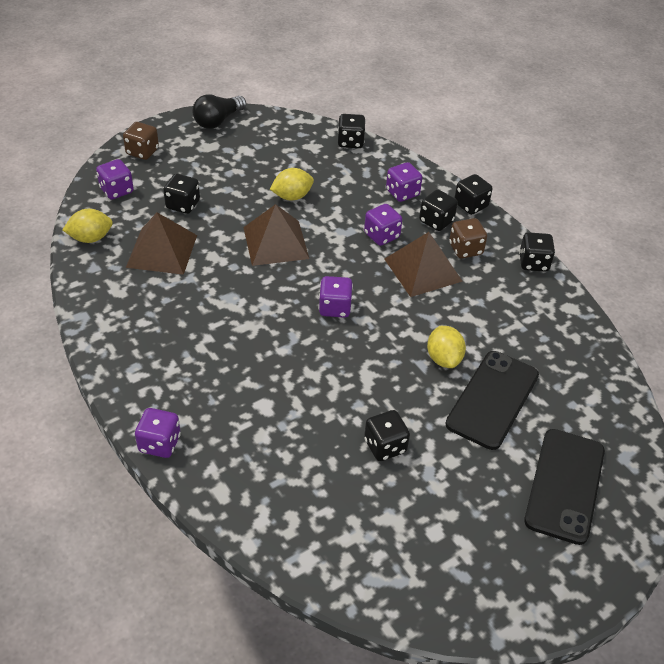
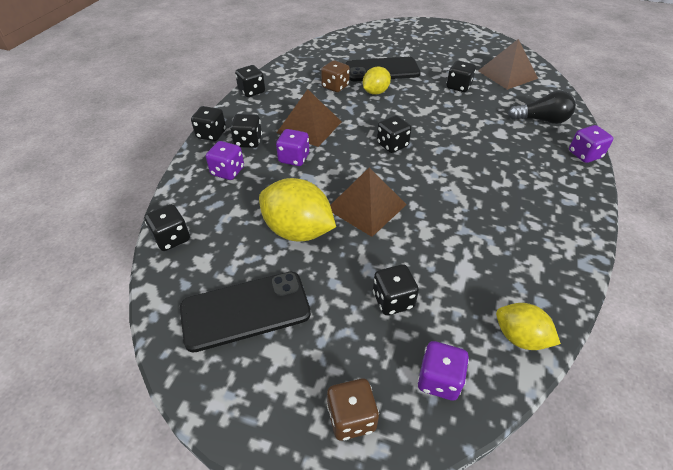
camera: 125 degrees left, 0 degrees up
(162, 251) = (463, 269): brown pyramid -> brown pyramid (507, 74)
(218, 121) = (217, 383): black light bulb -> black light bulb (541, 120)
(292, 196) = (298, 231): yellow lemon -> yellow lemon, size x1.66
(335, 308) = (392, 145): purple dice -> black dice
(465, 249) = (267, 119): brown dice -> brown dice (335, 87)
(565, 485) = (403, 41): black phone -> black phone (245, 310)

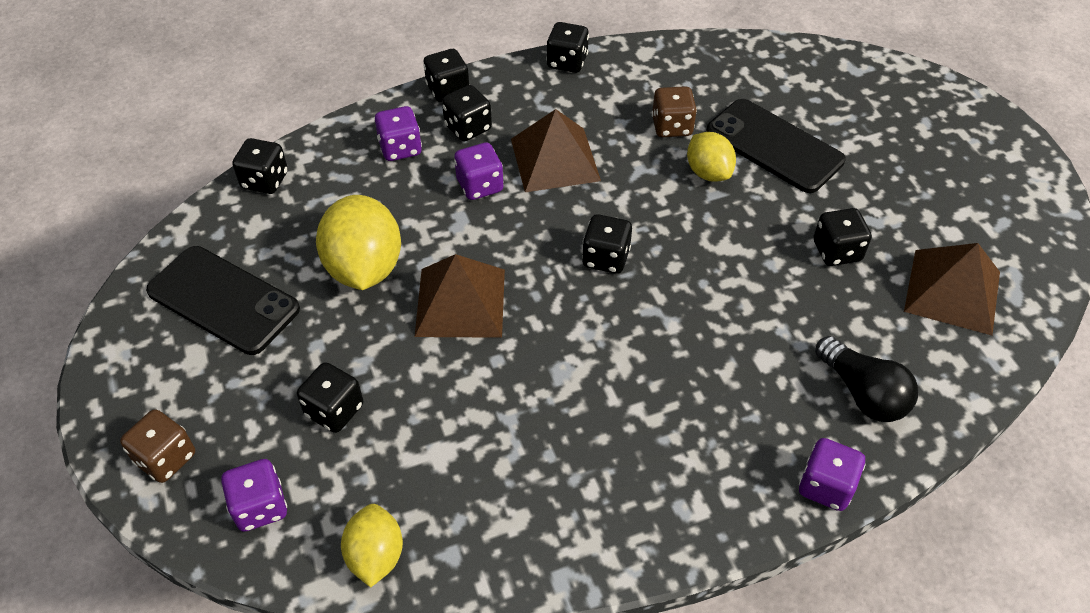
camera: 50 degrees right, 5 degrees up
(375, 92) = (708, 172): yellow lemon -> yellow lemon turned 60 degrees clockwise

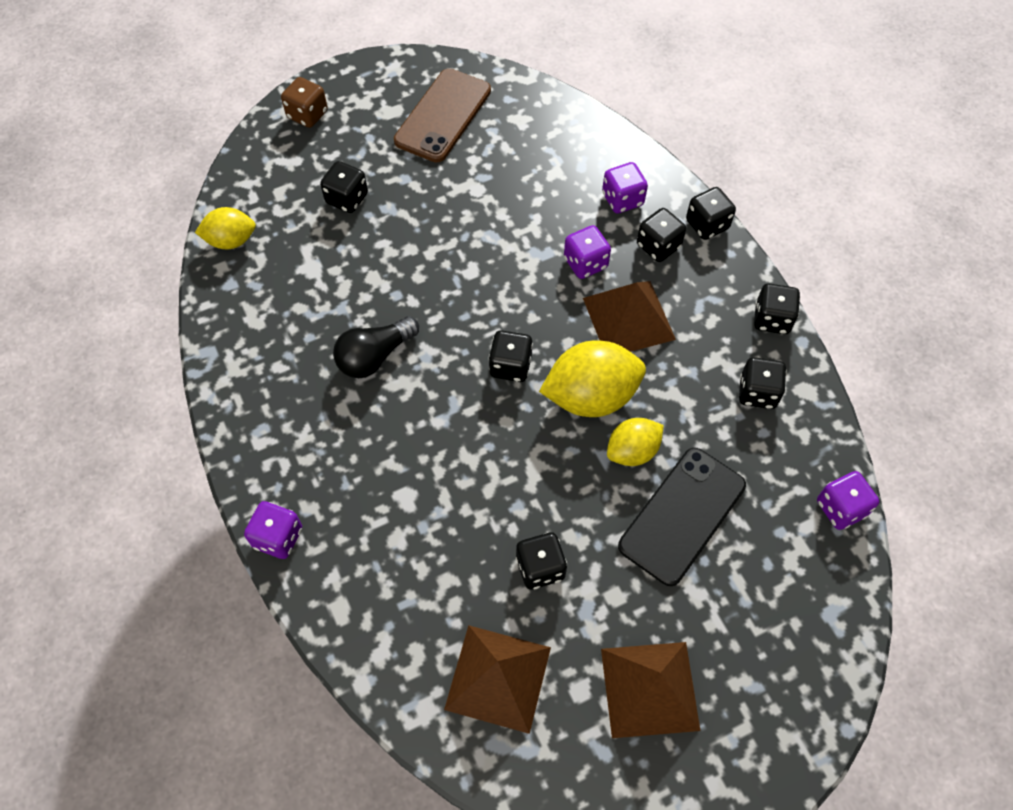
camera: 85 degrees right, 10 degrees up
(223, 300) = (443, 116): black phone -> brown phone
(260, 507) = (270, 172): purple dice -> purple dice (840, 508)
(265, 181) = (569, 115): black dice -> black dice (757, 393)
(364, 268) = (482, 195): yellow lemon -> yellow lemon (591, 396)
(460, 302) = (452, 263): brown pyramid -> brown pyramid (649, 688)
(671, 126) = (693, 417): brown dice -> none
(863, 393) = (371, 577): black light bulb -> black light bulb (374, 356)

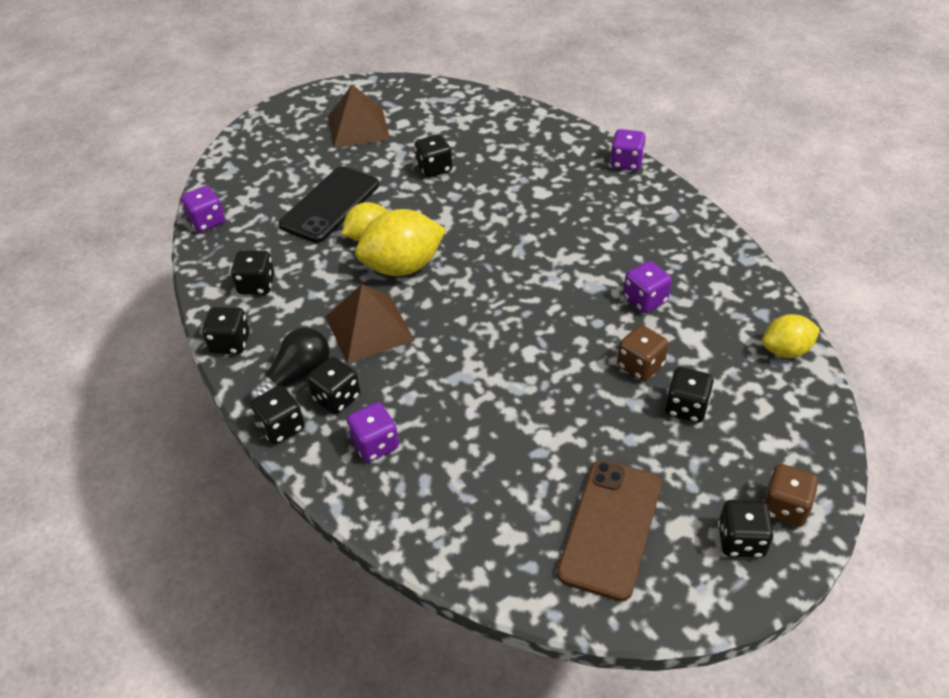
camera: 175 degrees right, 15 degrees down
(371, 242) = (640, 366): none -> brown dice
(374, 356) = (599, 272): black light bulb -> black light bulb (297, 376)
(498, 678) = (455, 121): brown pyramid -> none
(510, 366) = (476, 279): black dice -> black dice (741, 540)
(585, 263) = (413, 372): purple dice -> purple dice (645, 300)

